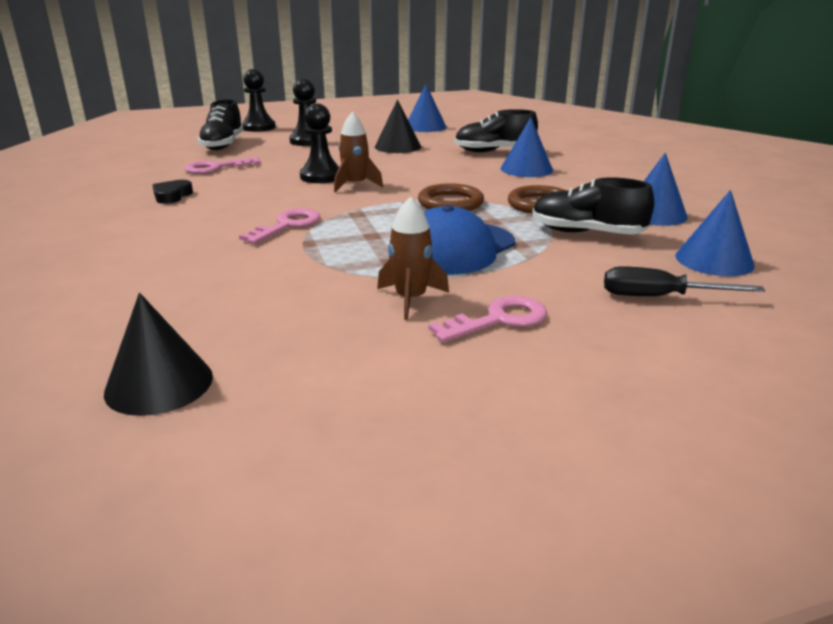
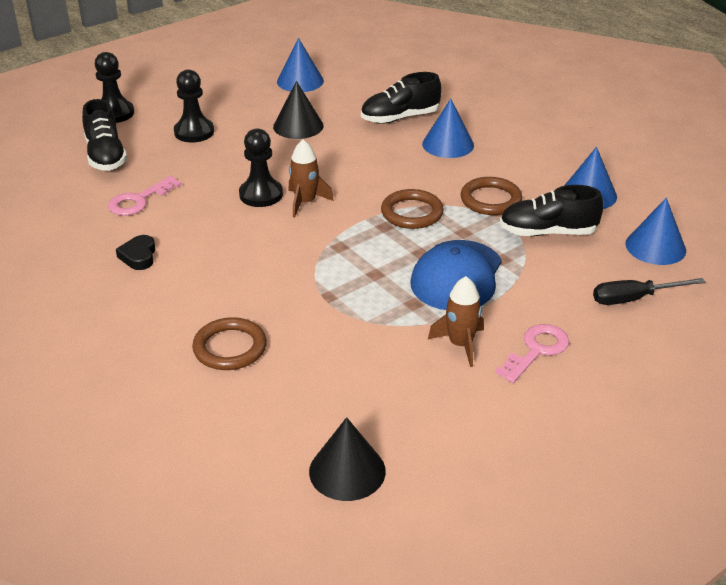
camera: 20 degrees left, 10 degrees up
(169, 262) = (230, 348): none -> brown ring
(287, 226) = (291, 277): pink key -> none

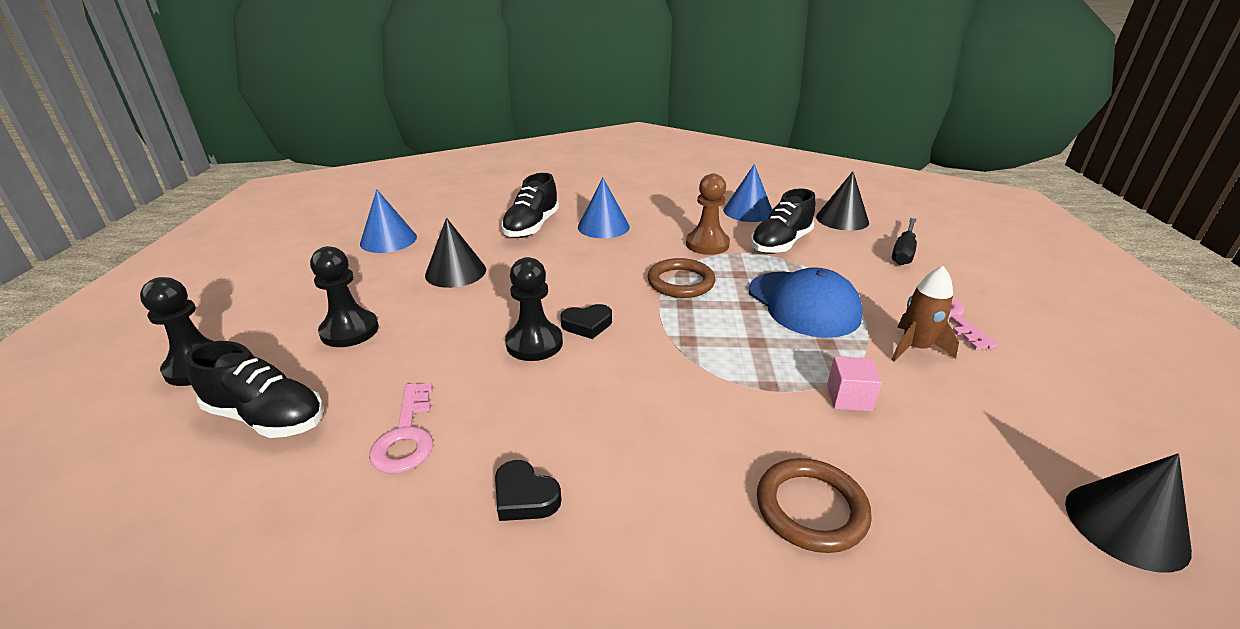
camera: 50 degrees left, 5 degrees down
(305, 202) = (587, 325): brown rocket -> black heart
(355, 332) = (849, 397): none -> pink cube
(490, 200) = (707, 244): brown ring -> brown pawn
(655, 247) = (842, 219): blue cone -> black cone

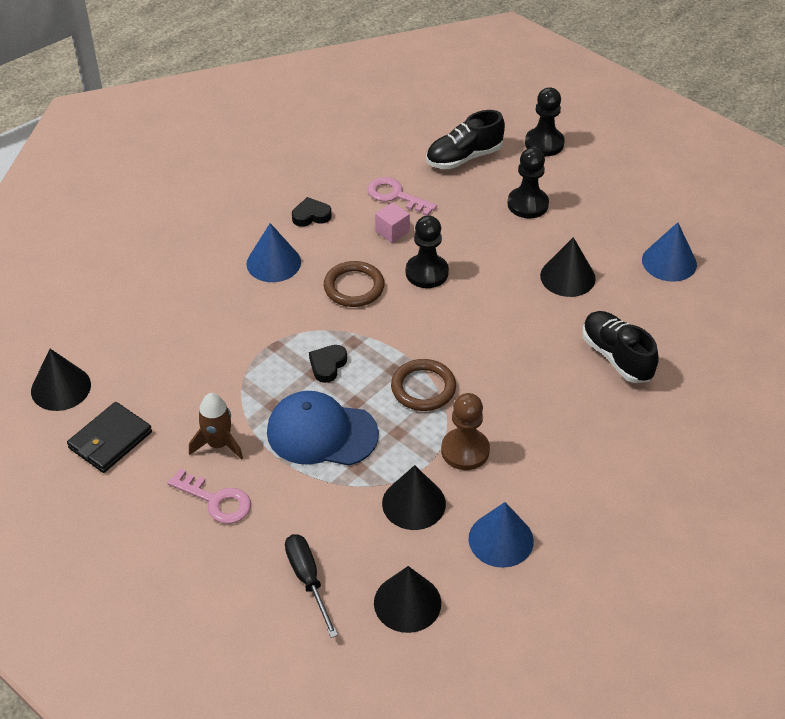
camera: 130 degrees right, 15 degrees up
(587, 325) = (421, 306): black heart -> black heart (327, 365)
(603, 226) = (571, 404): blue cone -> blue cone (273, 263)
(780, 244) = (413, 503): black shoe -> black cone
(811, 508) = (197, 295): brown ring -> brown ring (354, 287)
(849, 397) = (227, 370): pink cube -> pink cube (392, 231)
(1055, 419) = (110, 440): none -> black wallet

